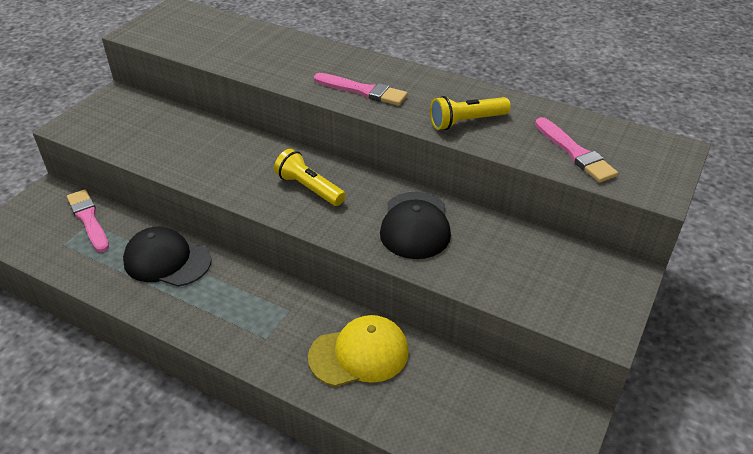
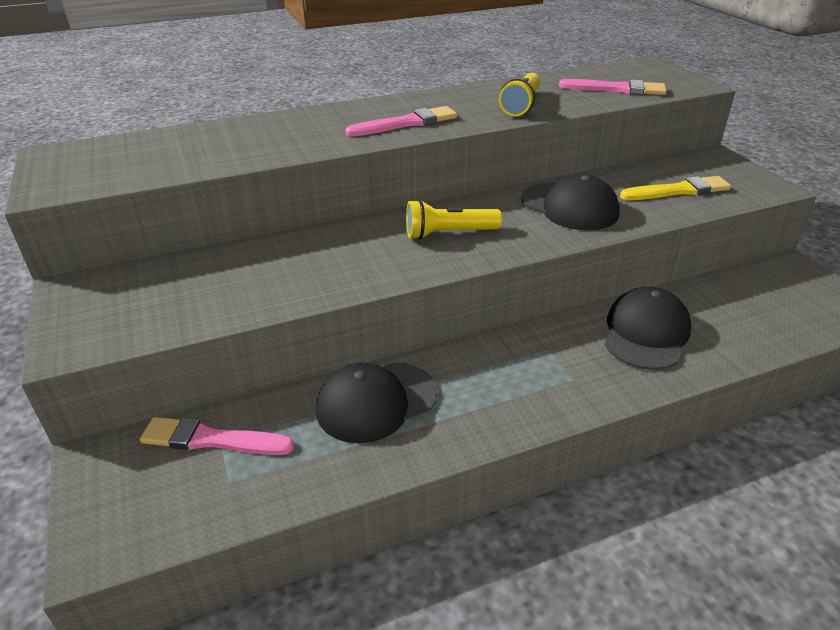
camera: 50 degrees left, 5 degrees down
(359, 354) = (646, 333): yellow cap -> black cap
(519, 273) = (678, 191): none -> yellow brush

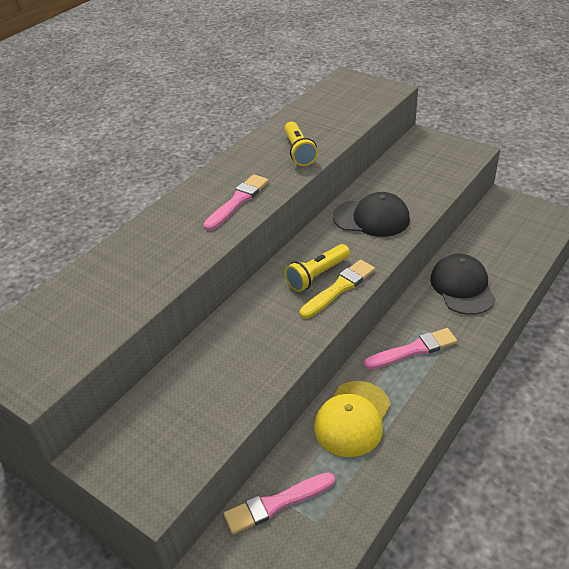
camera: 30 degrees left, 5 degrees up
(376, 402) = (352, 418): black cap -> yellow cap
(616, 89) = (345, 112): pink brush -> pink brush (413, 350)
(678, 191) = (423, 176): yellow brush -> yellow brush (339, 288)

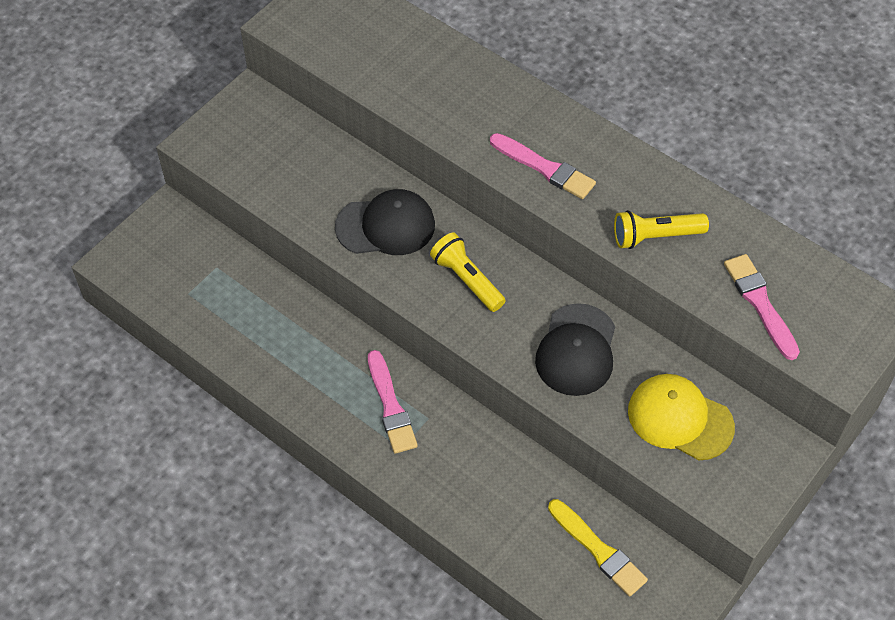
camera: 90 degrees right, 15 degrees up
(277, 503) = (215, 262): pink brush -> pink brush (760, 304)
(339, 288) = (440, 300): yellow brush -> yellow brush (598, 549)
(352, 418) = (301, 333): yellow cap -> yellow cap (680, 418)
(462, 287) = (494, 482): black cap -> black cap (386, 226)

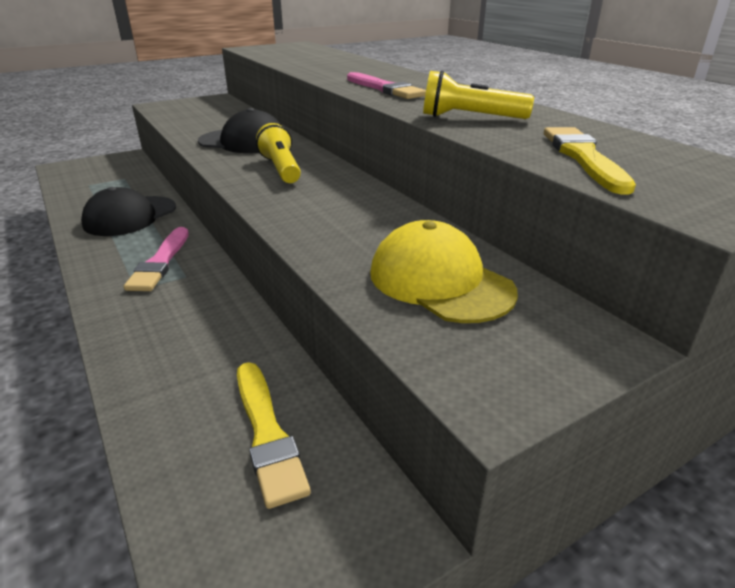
camera: 20 degrees right, 25 degrees down
(576, 350) = (349, 216): black cap -> black cap (130, 216)
(760, 304) = (584, 158): pink brush -> yellow brush

